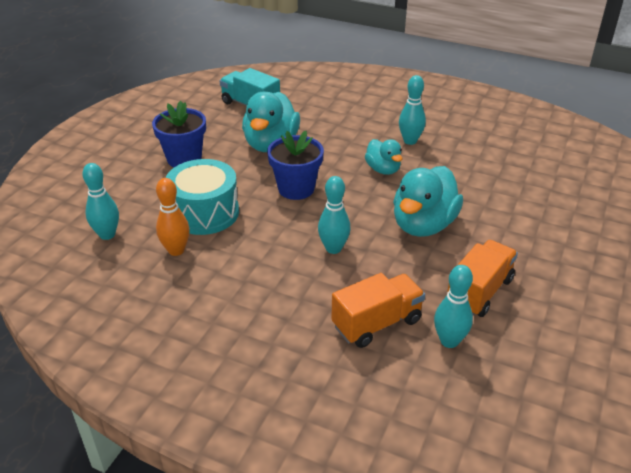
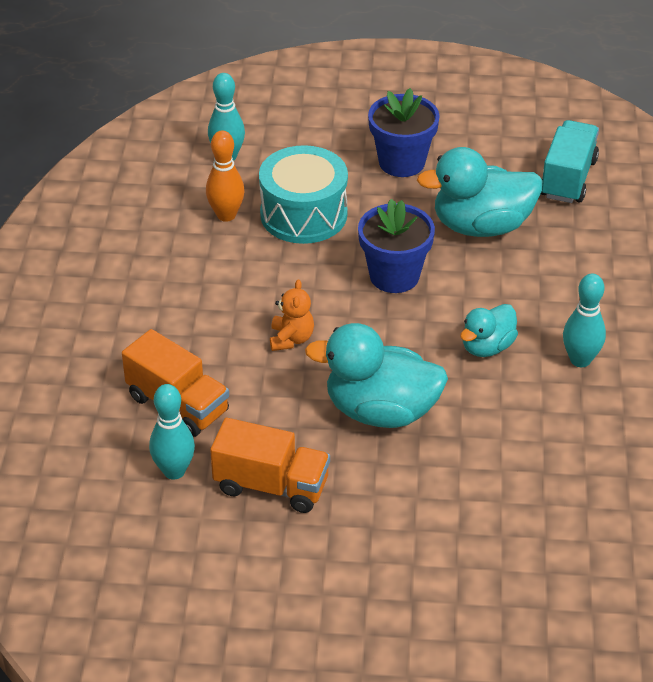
camera: 70 degrees right, 5 degrees up
(333, 248) = (291, 339): turquoise bowling pin -> orange teddy bear

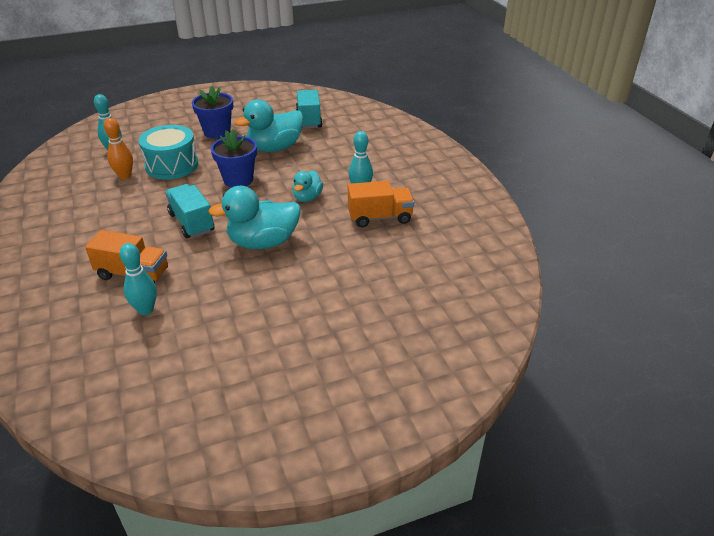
camera: 25 degrees left, 5 degrees down
(271, 485) = (214, 298): orange truck -> orange truck (380, 217)
(291, 339) = (191, 223): orange teddy bear -> turquoise truck

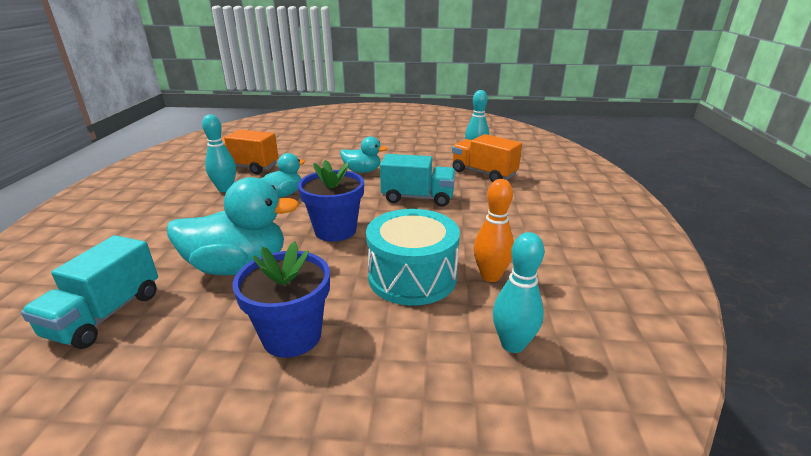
camera: 155 degrees left, 10 degrees down
(191, 223) = (418, 198): turquoise truck -> turquoise truck turned 75 degrees counterclockwise
(263, 242) = (362, 171): turquoise duck -> turquoise duck, size x0.57

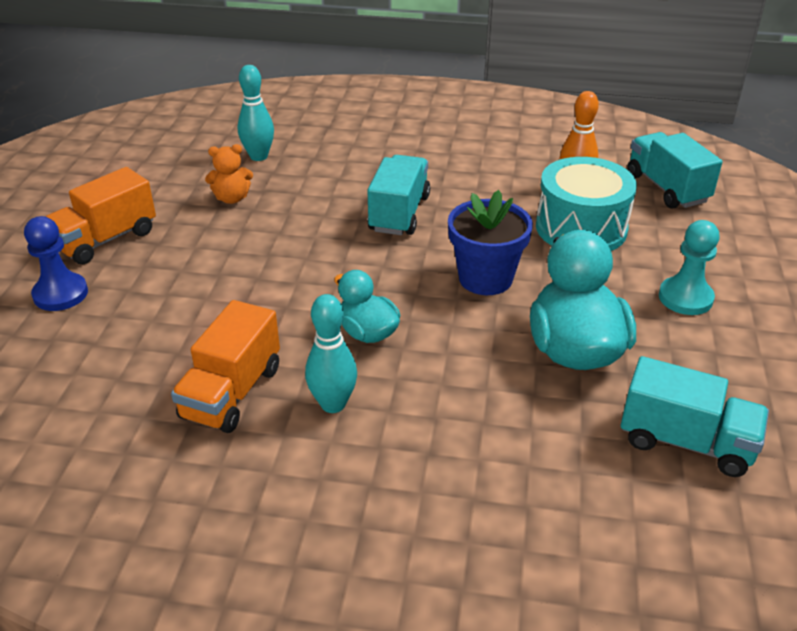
camera: 85 degrees left, 10 degrees up
(292, 336) = (685, 298): blue flower pot -> turquoise pawn
(332, 131) = (60, 294): none -> blue pawn
(362, 171) = (293, 257): turquoise duck -> none
(423, 152) = (232, 198): none -> orange teddy bear
(483, 173) = (330, 159): orange truck -> orange truck (106, 240)
(512, 344) = (666, 188): turquoise bowling pin -> turquoise truck

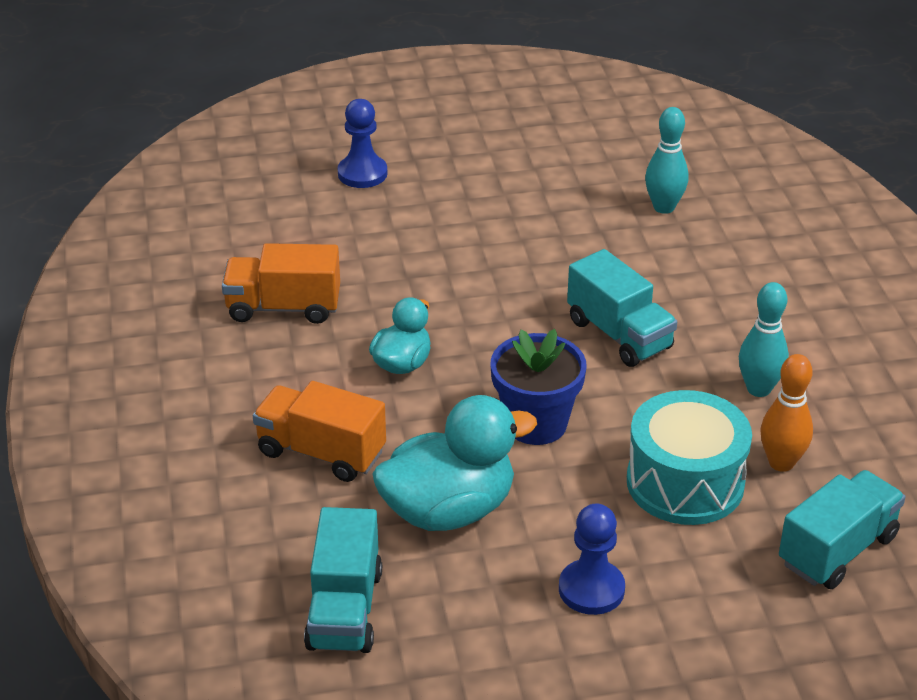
camera: 70 degrees right, 0 degrees up
(106, 240) = (453, 167): orange truck -> orange truck (321, 452)
(232, 198) = (570, 216): orange teddy bear -> none
(333, 404) = (295, 368): turquoise bowling pin -> turquoise bowling pin (758, 389)
(399, 213) = (619, 334): turquoise truck -> turquoise truck turned 60 degrees clockwise
(685, 298) = (591, 589): turquoise pawn -> blue pawn

